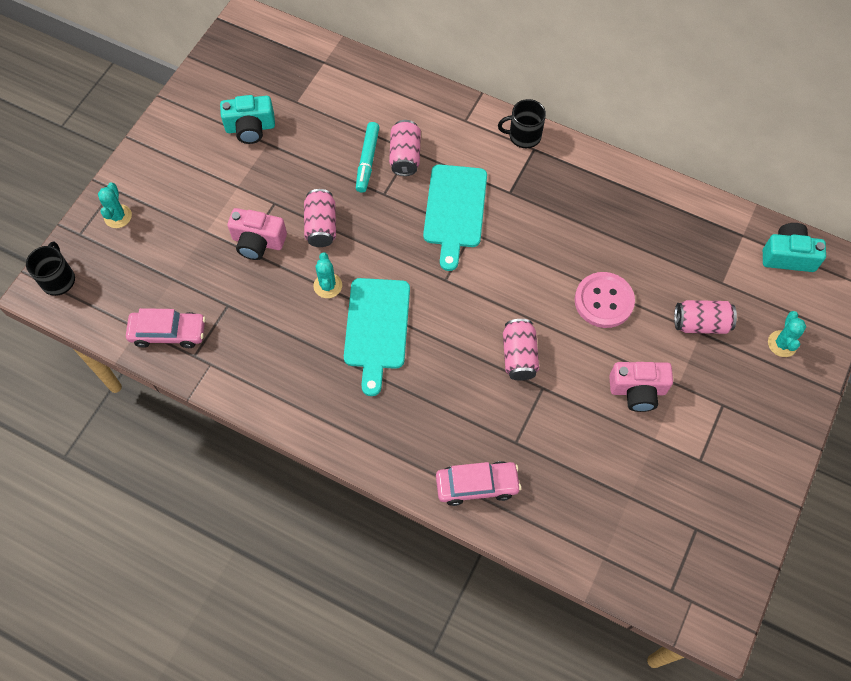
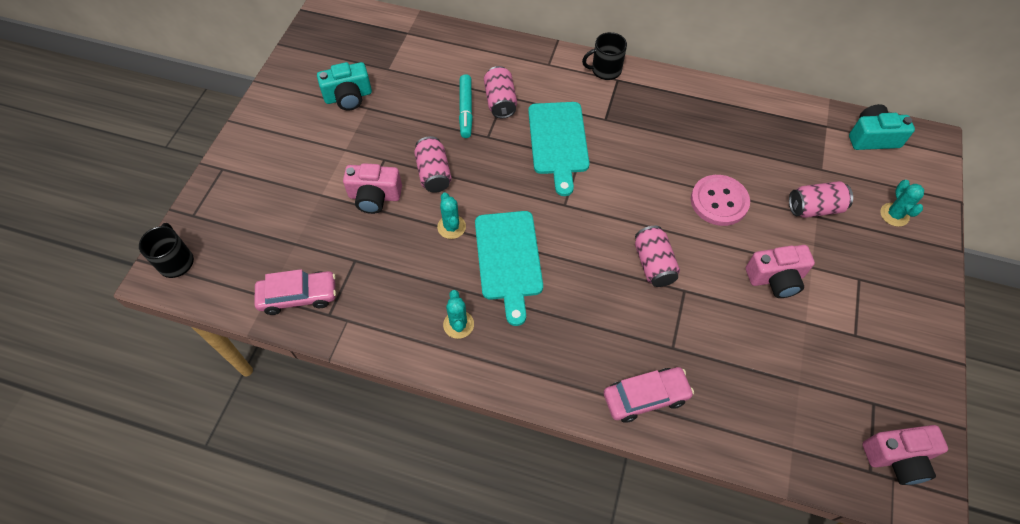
camera: 10 degrees left, 5 degrees down
(118, 216) = (230, 193): turquoise cactus -> turquoise cactus (458, 324)
(701, 583) = (897, 458): none -> pink camera

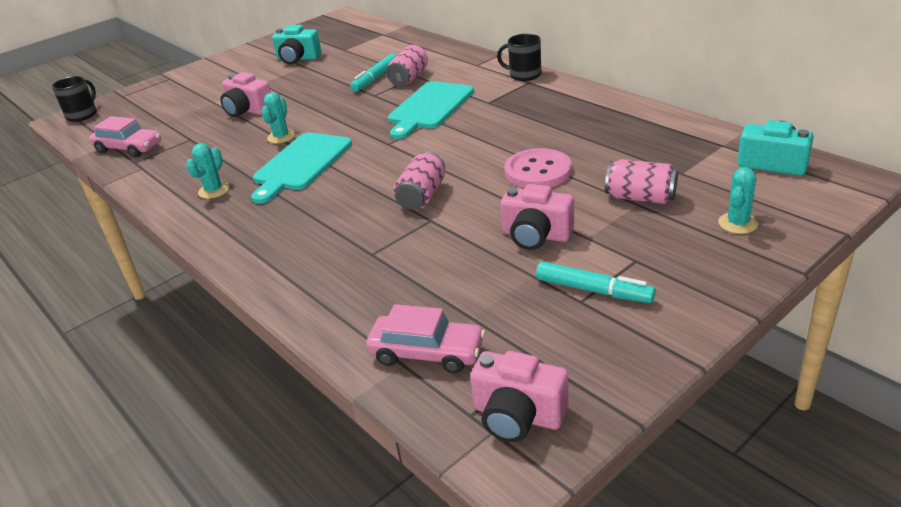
camera: 35 degrees right, 25 degrees down
(434, 173) = (306, 106): pink can -> none
(645, 397) = (305, 278): pink car -> pink car (427, 352)
(856, 321) = (593, 290): none -> turquoise marker

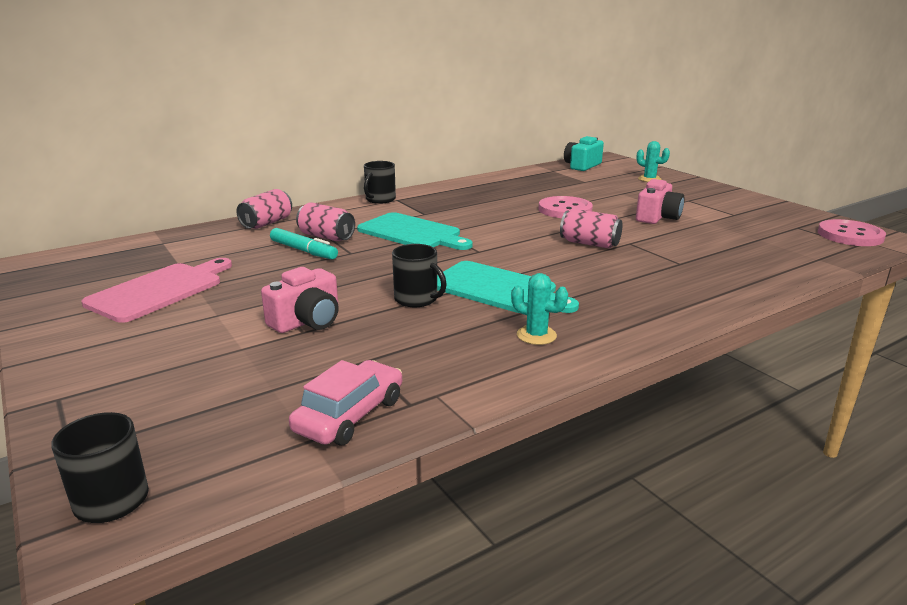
camera: 85 degrees left, 10 degrees down
(281, 137) = (417, 299): turquoise cactus -> black mug
(298, 59) = (160, 290): turquoise camera -> pink cutting board
(427, 352) = (803, 252): pink car -> none
(518, 415) = (850, 235): pink camera -> pink button
(593, 290) = (722, 211): turquoise marker -> none
(640, 197) = (613, 192): pink can -> pink can (267, 223)

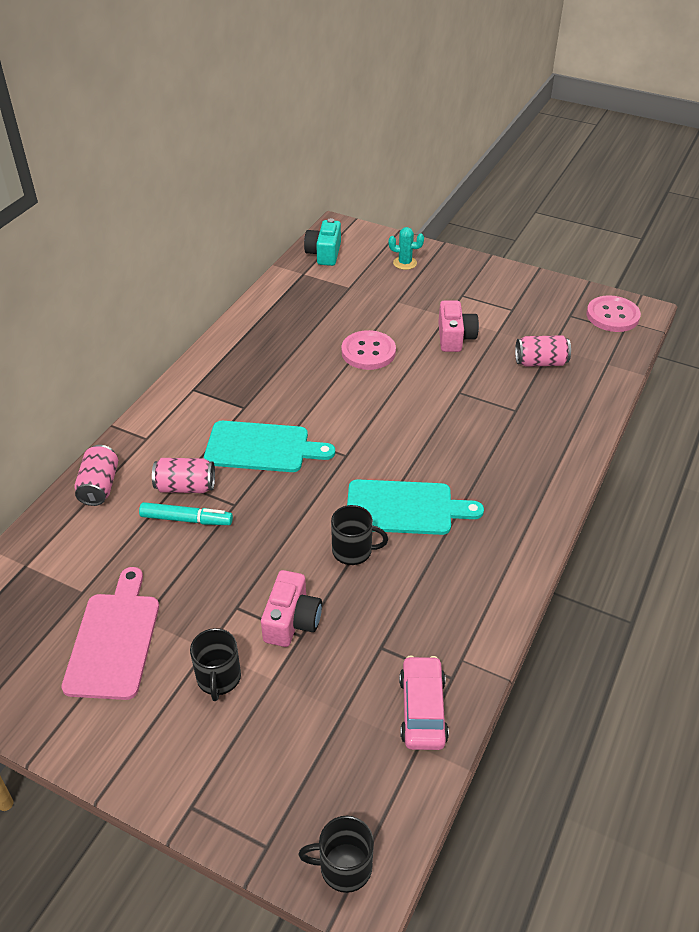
camera: 30 degrees left, 20 degrees up
(380, 199) = (175, 396): black mug -> black mug (218, 678)
(536, 335) = (477, 558): turquoise cactus -> none
(589, 244) = (428, 406): pink can -> pink can (540, 362)

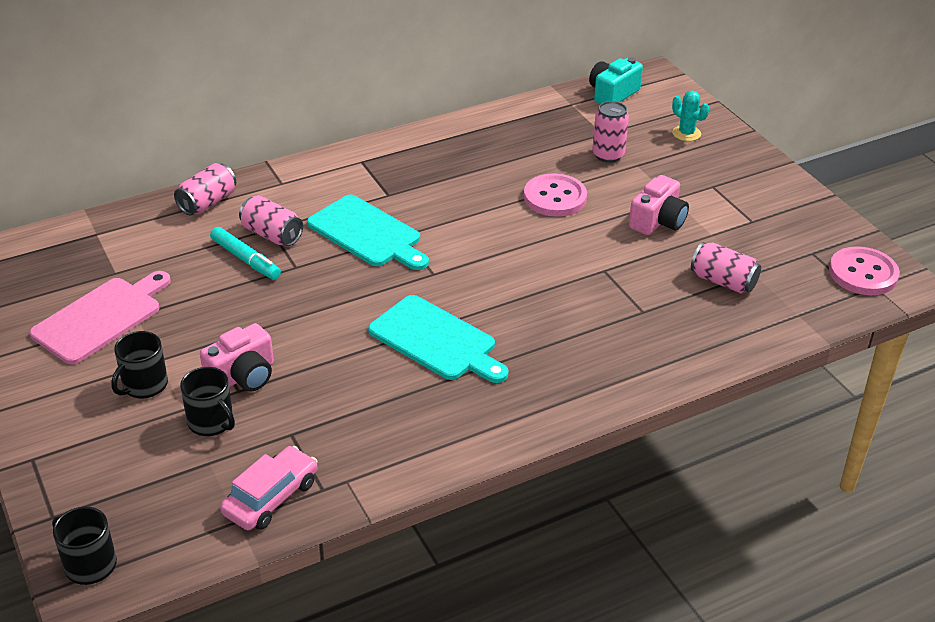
camera: 35 degrees right, 5 degrees down
(353, 551) = (352, 351): black mug -> black mug (211, 422)
(370, 302) = (608, 155): none -> pink can

